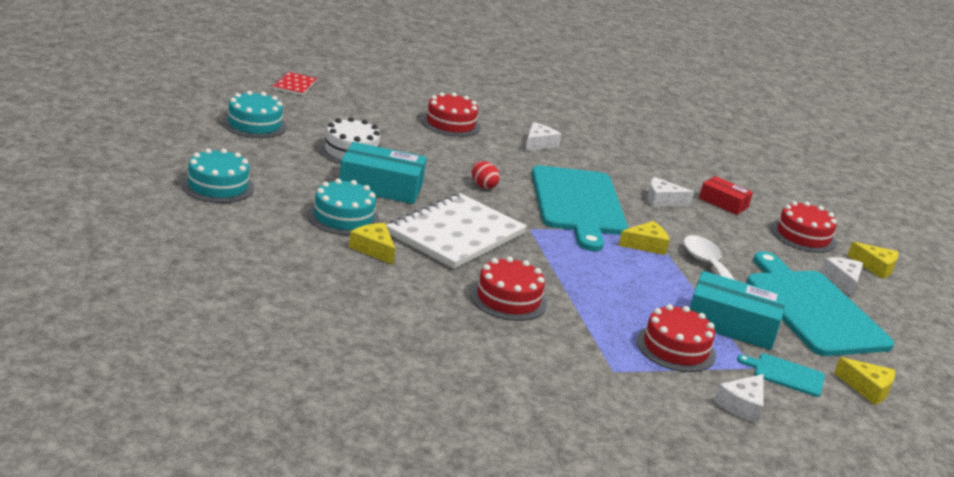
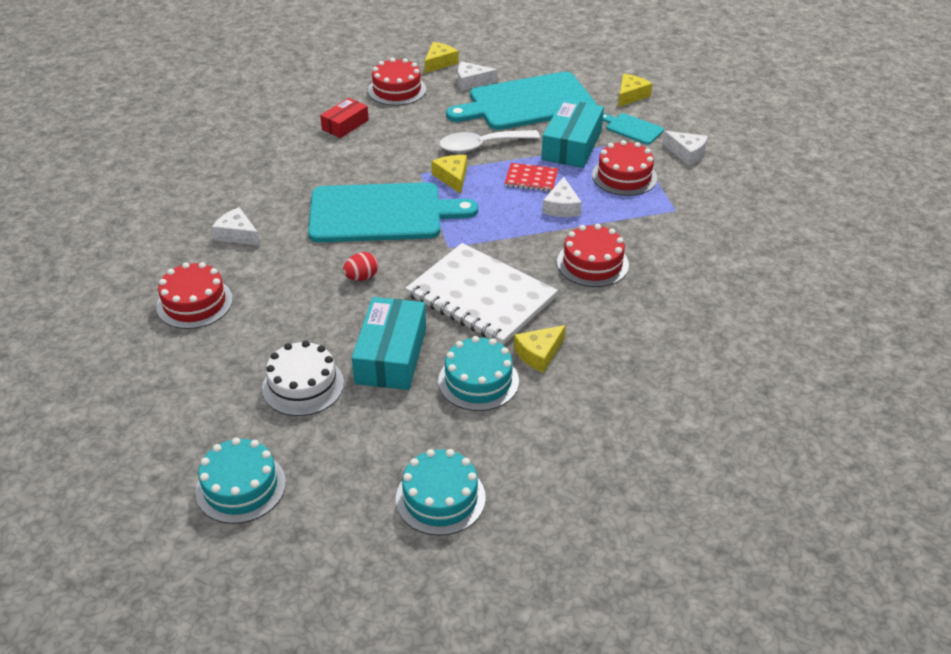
camera: 85 degrees left, 15 degrees up
(294, 85) = (87, 460): red notebook -> red notebook (531, 179)
(662, 200) = (353, 160): white cheese -> white cheese (561, 207)
(785, 374) = (632, 128): turquoise cutting board -> turquoise cutting board turned 105 degrees clockwise

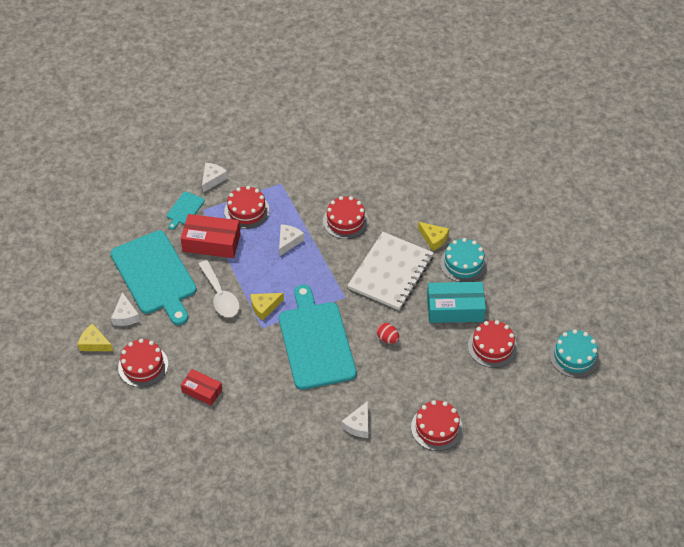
camera: 100 degrees left, 10 degrees up
(303, 385) = (492, 347): white cake -> red cake
(440, 498) = (551, 267): turquoise cake -> none
(531, 179) = (258, 261): red notebook -> none
(561, 207) = (288, 241): white cheese -> white cheese turned 60 degrees counterclockwise
(572, 145) = (211, 242): turquoise box -> red box
(631, 95) = (138, 213): yellow cheese -> none

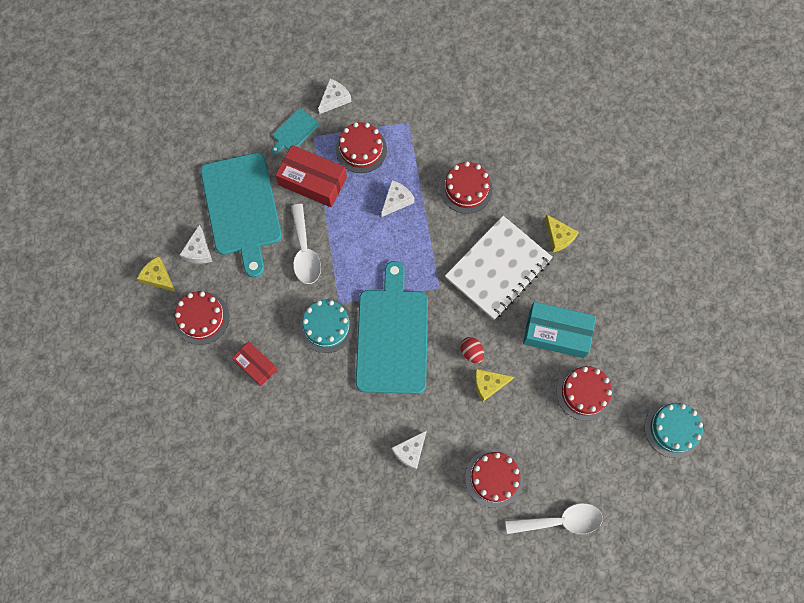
camera: 15 degrees right, 20 degrees up
(264, 307) = (348, 278): yellow cheese -> yellow cheese (488, 384)
(463, 264) = (582, 277): turquoise cake -> turquoise cake (326, 326)
(503, 446) = (560, 521): none -> white spoon

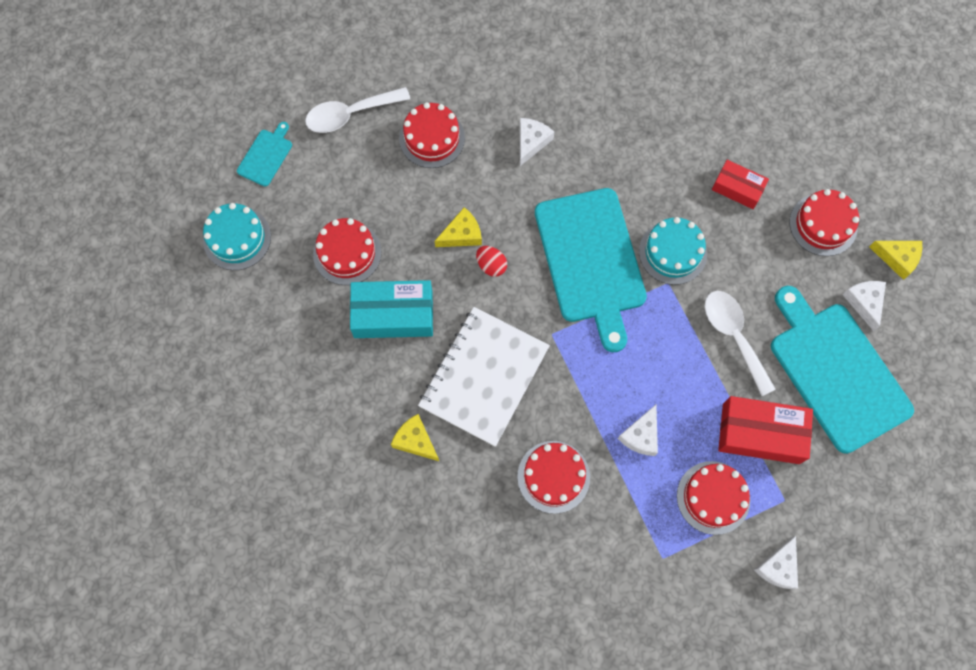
camera: 165 degrees right, 0 degrees up
(294, 131) = (814, 500): turquoise cutting board -> turquoise cutting board (266, 156)

